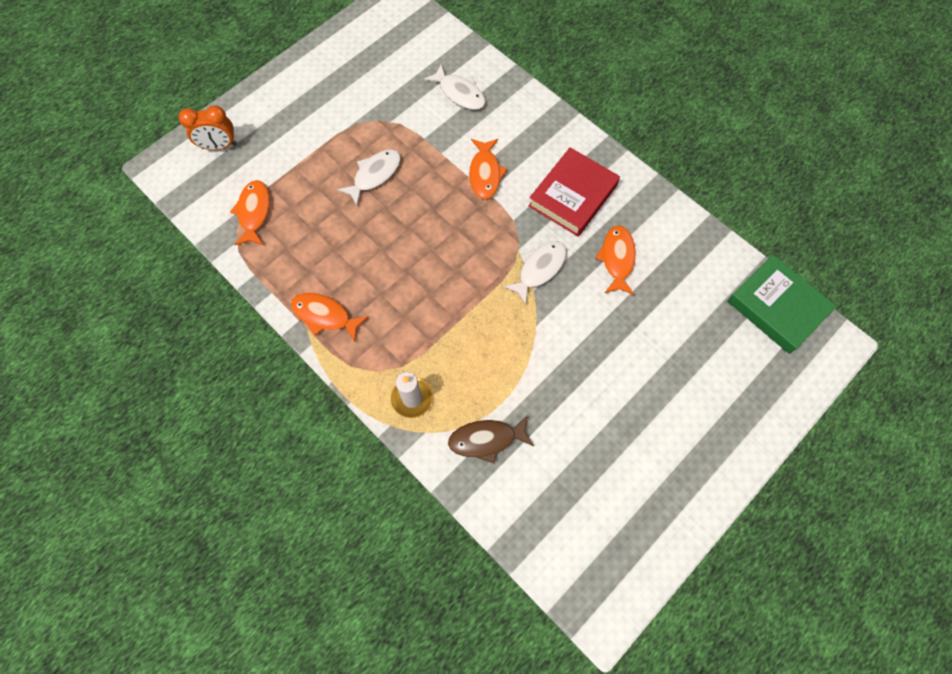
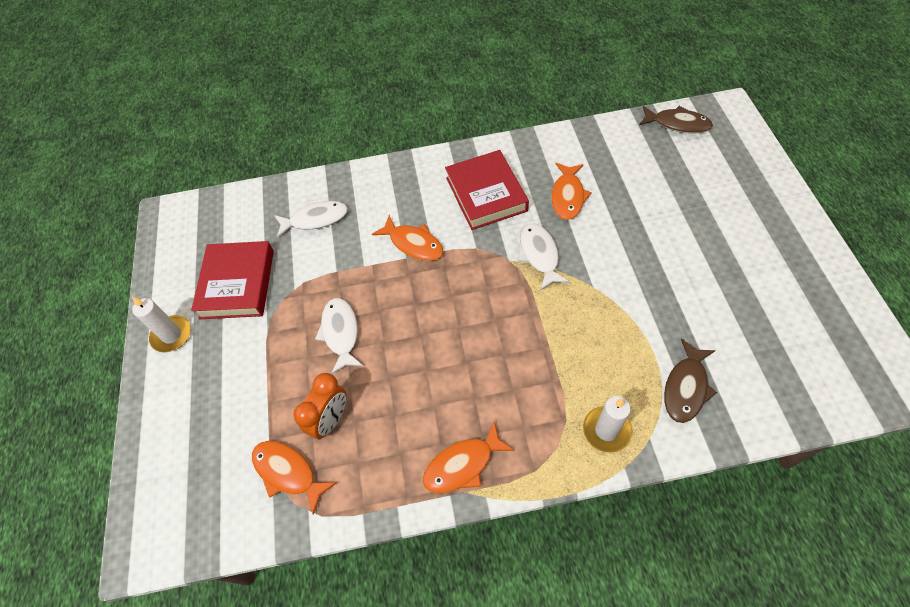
camera: 50 degrees left, 10 degrees down
(219, 146) = (176, 466): orange clock -> orange clock (330, 420)
(304, 74) = (172, 335): none -> white candle
(369, 83) = (237, 284): none -> red book
(617, 259) = (568, 196): orange fish -> orange fish turned 120 degrees counterclockwise
(776, 307) = (677, 124): green book -> brown fish

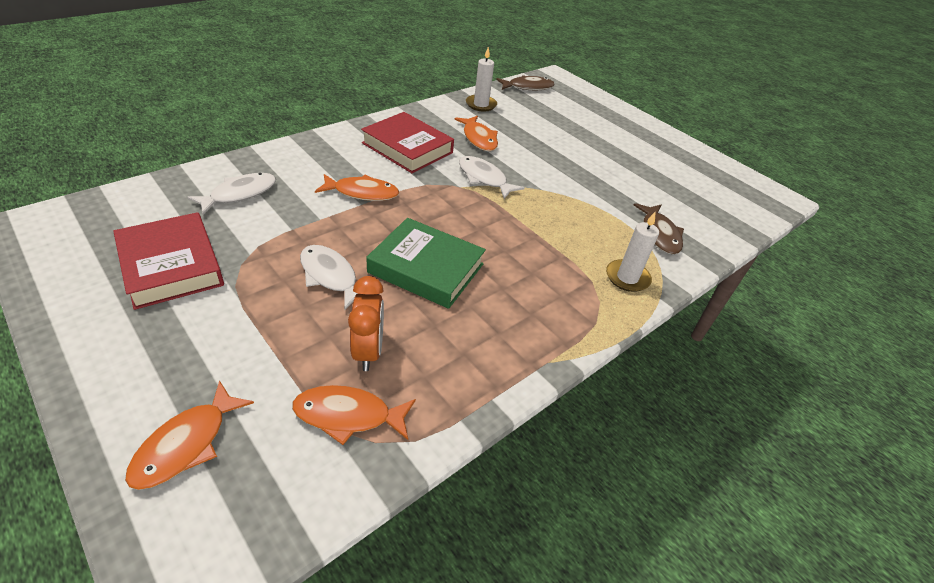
camera: 40 degrees left, 15 degrees down
(172, 335) = (100, 335): white candle -> white candle (481, 105)
(420, 351) = (426, 268): none -> green book
(462, 465) = (530, 342): orange fish -> orange fish (186, 444)

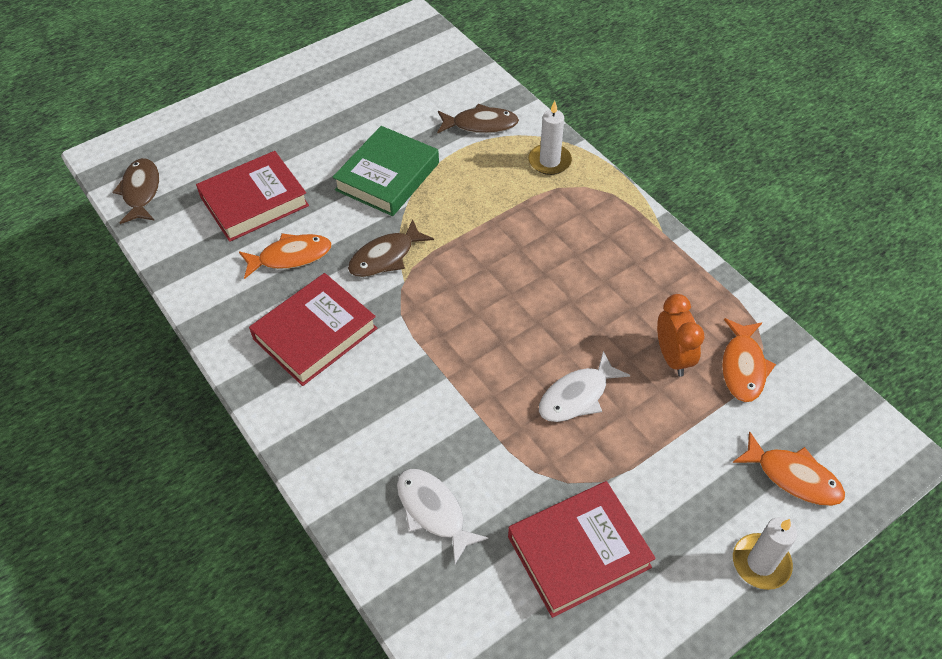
camera: 80 degrees left, 10 degrees up
(362, 193) = (423, 378): orange fish -> none
(368, 351) = (672, 357): orange clock -> orange clock turned 75 degrees clockwise
(426, 268) = (555, 314): green book -> green book (387, 176)
(481, 105) = (193, 249): white candle -> white candle (761, 563)
(484, 178) = (385, 257): white fish -> brown fish
(529, 125) = (254, 201): none -> red book

